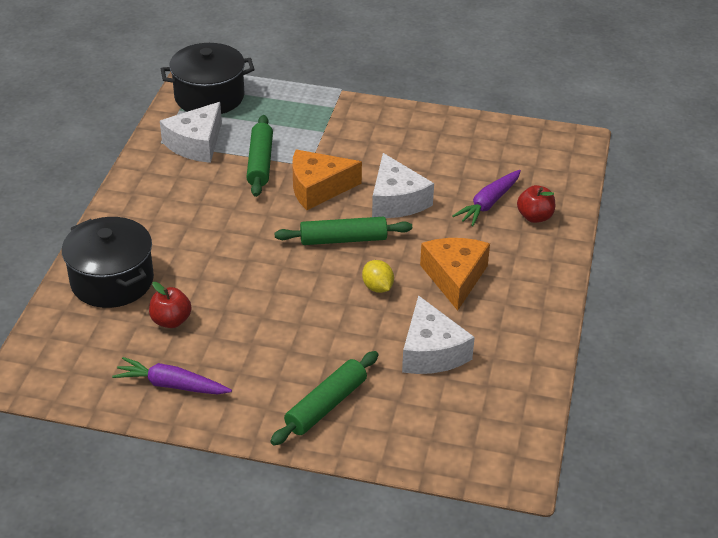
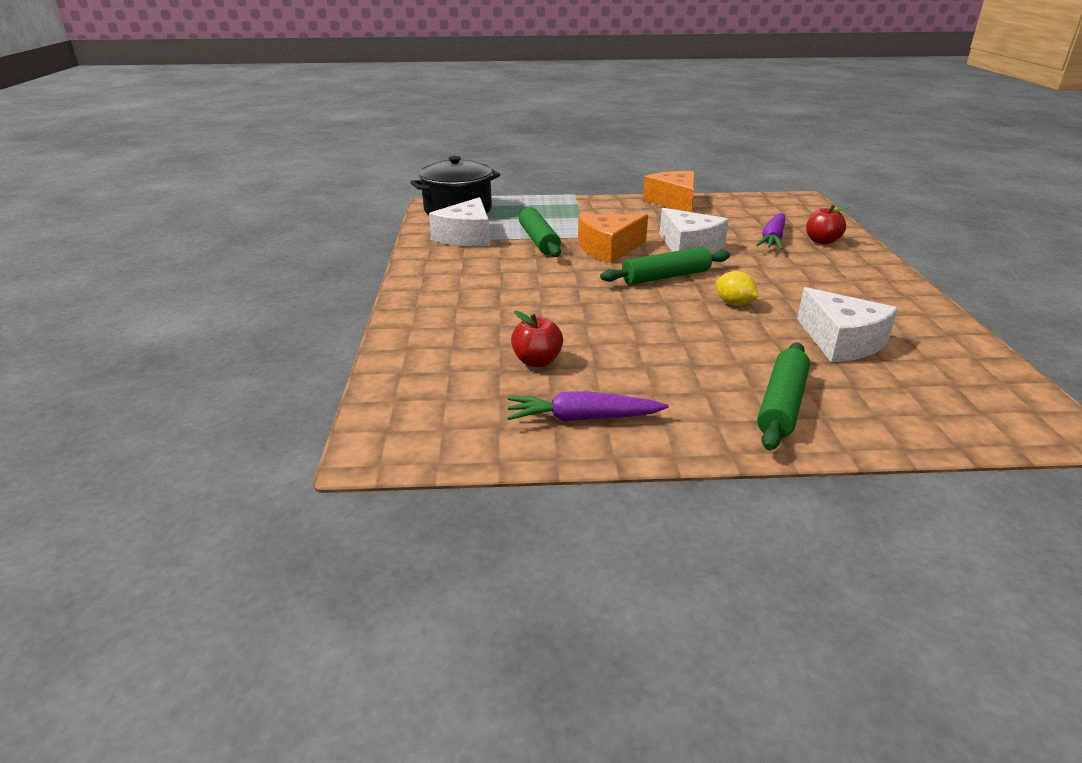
camera: 15 degrees left, 10 degrees down
(112, 281) = (444, 339): black pot -> none
(454, 277) = (799, 286): orange cheese -> orange cheese (674, 202)

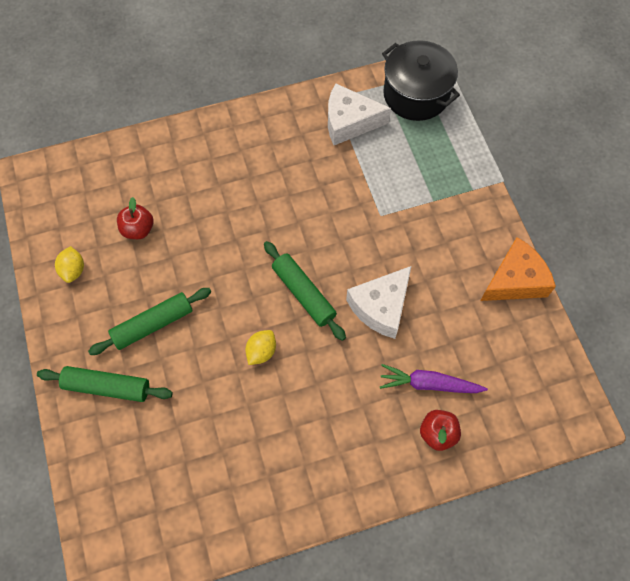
camera: 75 degrees right, 35 degrees up
(538, 240) = (358, 179): green rolling pin -> green rolling pin (153, 324)
(583, 418) = (73, 270): purple carrot -> yellow lemon
(608, 249) = (355, 239): orange cheese -> none
(841, 341) = (209, 434): white cheese -> none

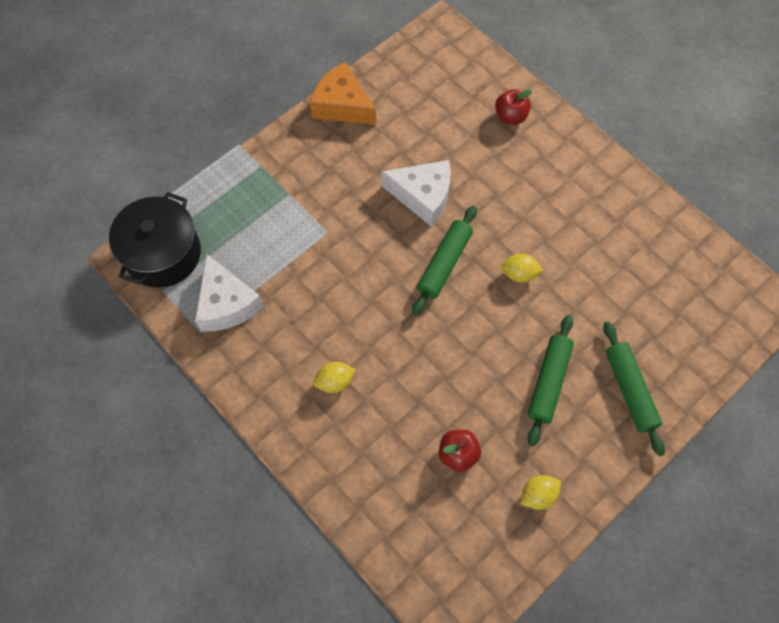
camera: 115 degrees left, 0 degrees up
(153, 324) = (548, 382): green rolling pin -> green rolling pin turned 75 degrees clockwise
(244, 170) = (335, 382): none -> yellow lemon
(429, 384) = (473, 136): purple carrot -> none

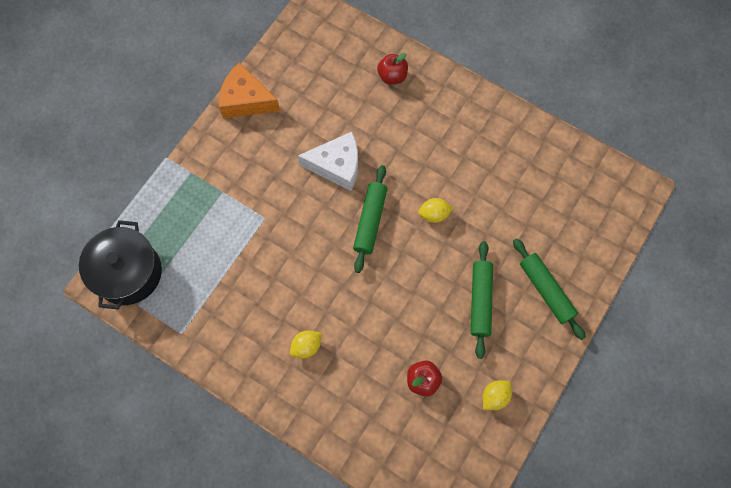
camera: 15 degrees left, 5 degrees up
(226, 304) = (196, 303): white cheese -> none

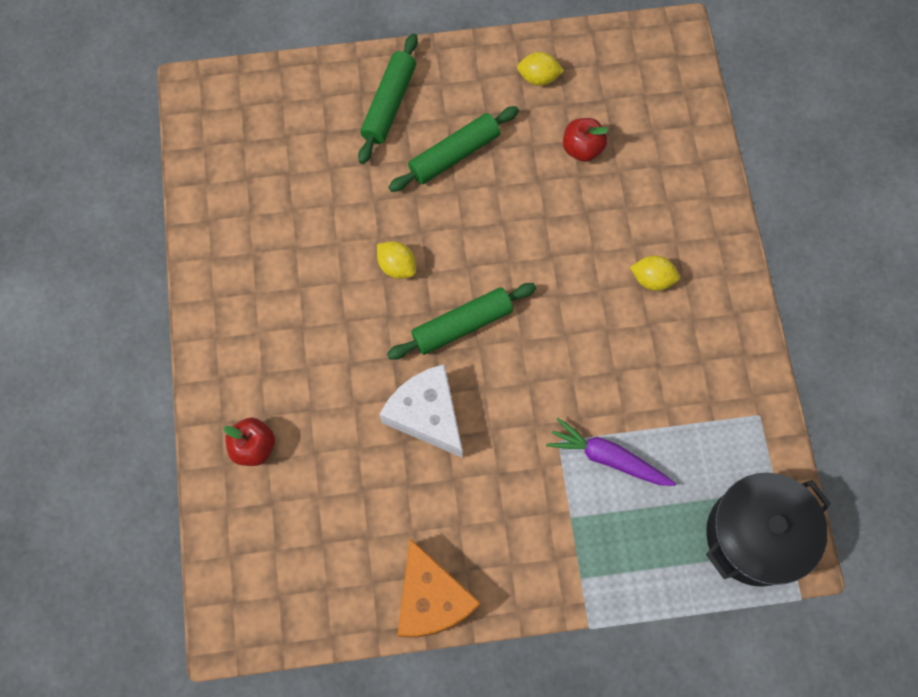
camera: 130 degrees left, 0 degrees up
(233, 235) = (608, 458): none -> purple carrot

